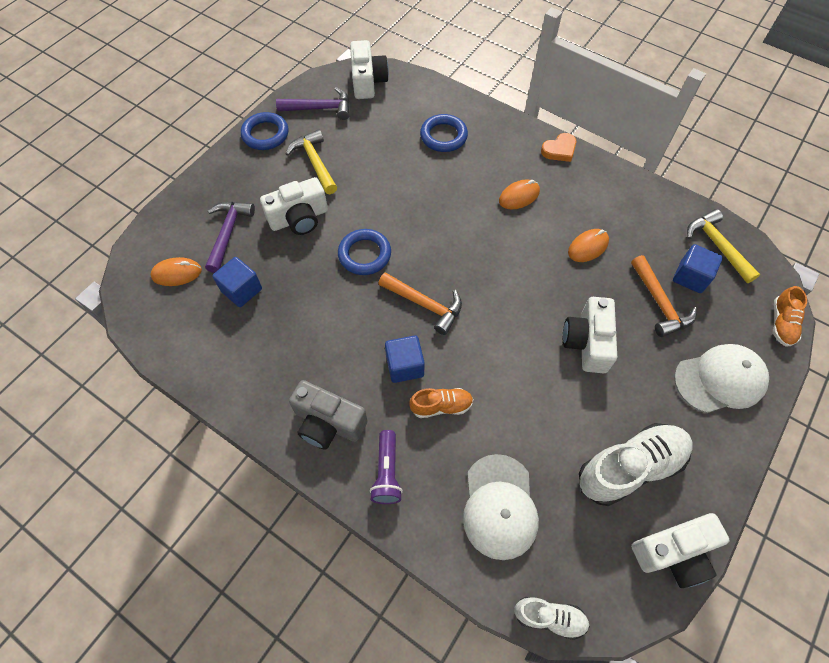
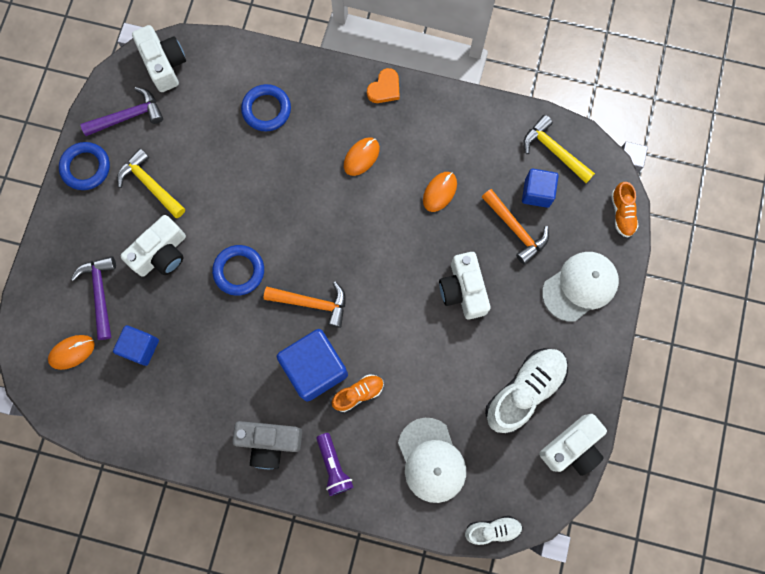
camera: 20 degrees left, 15 degrees up
(405, 366) = (315, 368): blue cube -> blue cube, size x1.69

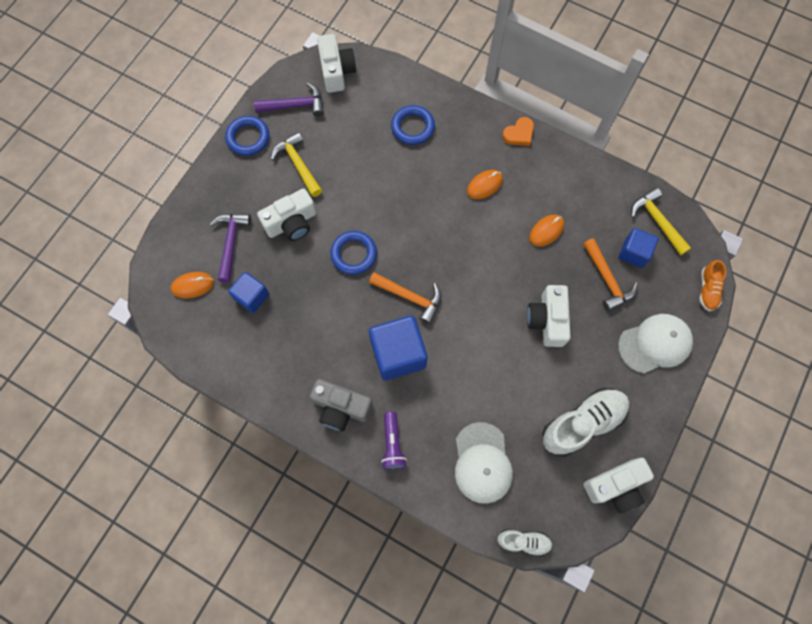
camera: 15 degrees right, 5 degrees down
(358, 393) = (431, 386): orange shoe -> none

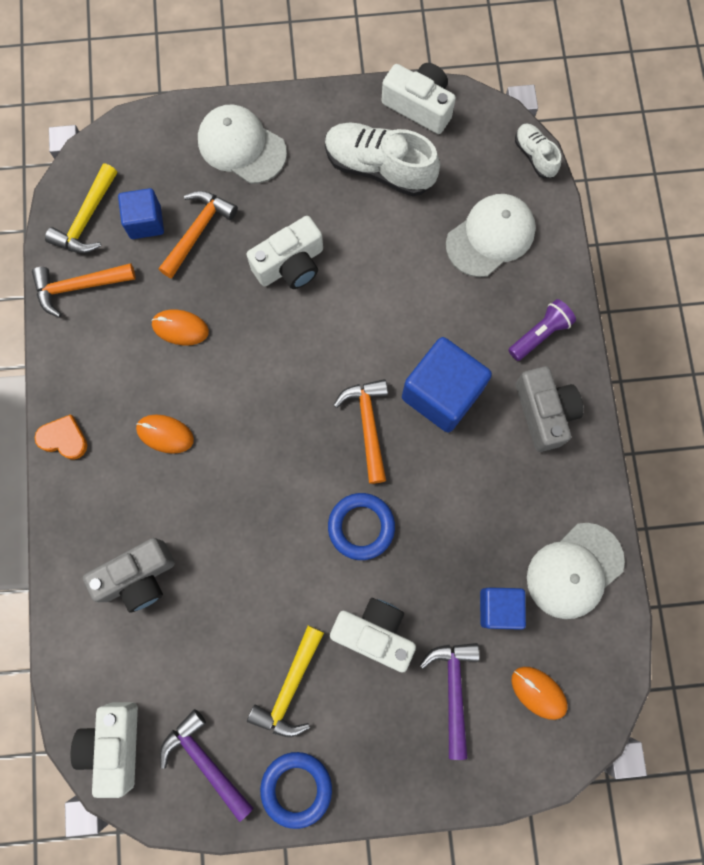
camera: 125 degrees left, 5 degrees up
(231, 243) = (453, 689): purple hammer -> purple hammer turned 120 degrees clockwise
(237, 354) = (574, 570): none -> white cap
(336, 71) = (114, 744): white camera -> white camera turned 45 degrees counterclockwise
(413, 127) = (138, 577): blue ring -> grey camera
(611, 192) = (79, 287): none -> orange hammer
(707, 290) = (141, 128): orange shoe -> none

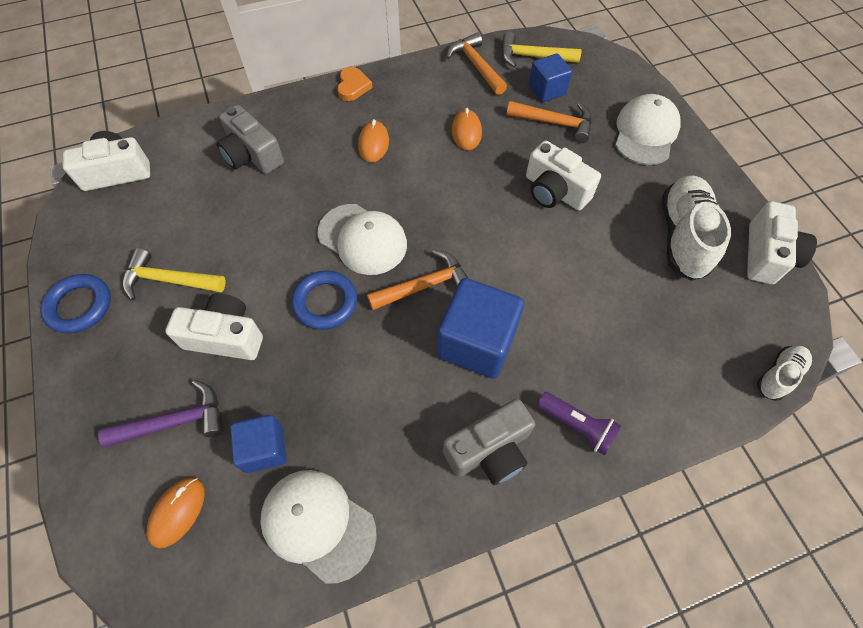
camera: 75 degrees right, 15 degrees down
(205, 761) = (103, 234): purple hammer -> none
(374, 633) = (225, 337): white camera -> white camera turned 90 degrees counterclockwise
(490, 237) = (663, 351): white cap -> white cap (362, 239)

